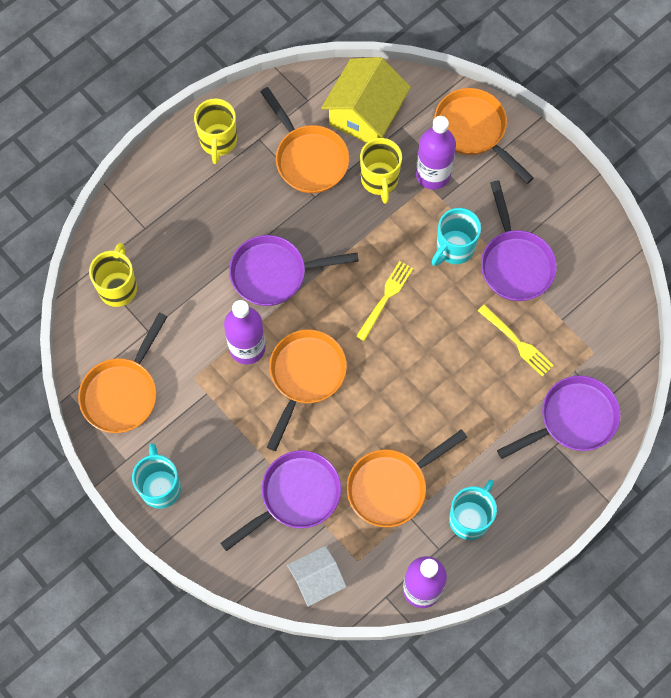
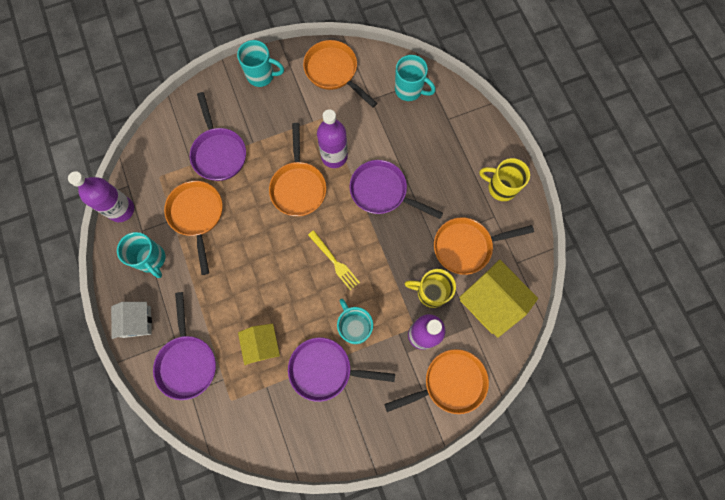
camera: 110 degrees right, 5 degrees up
(118, 287) = (409, 90): yellow mug -> turquoise mug
(274, 273) = (382, 192): purple pan -> purple pan turned 75 degrees counterclockwise
(305, 376) = (298, 187): orange pan -> orange pan turned 45 degrees clockwise
(317, 580) = (159, 147): white house -> white house (137, 322)
(517, 342) = (262, 345): yellow fork -> yellow house

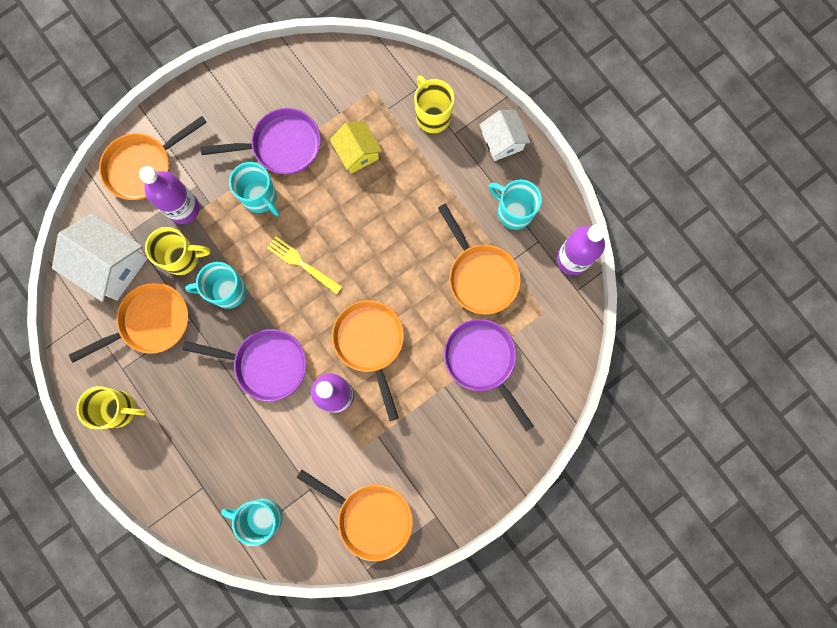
camera: 165 degrees right, 5 degrees up
(187, 361) = (432, 116): purple pan -> yellow mug
(261, 76) = (464, 485): turquoise mug -> turquoise mug (227, 291)
(491, 302) = (111, 265): yellow house -> white house

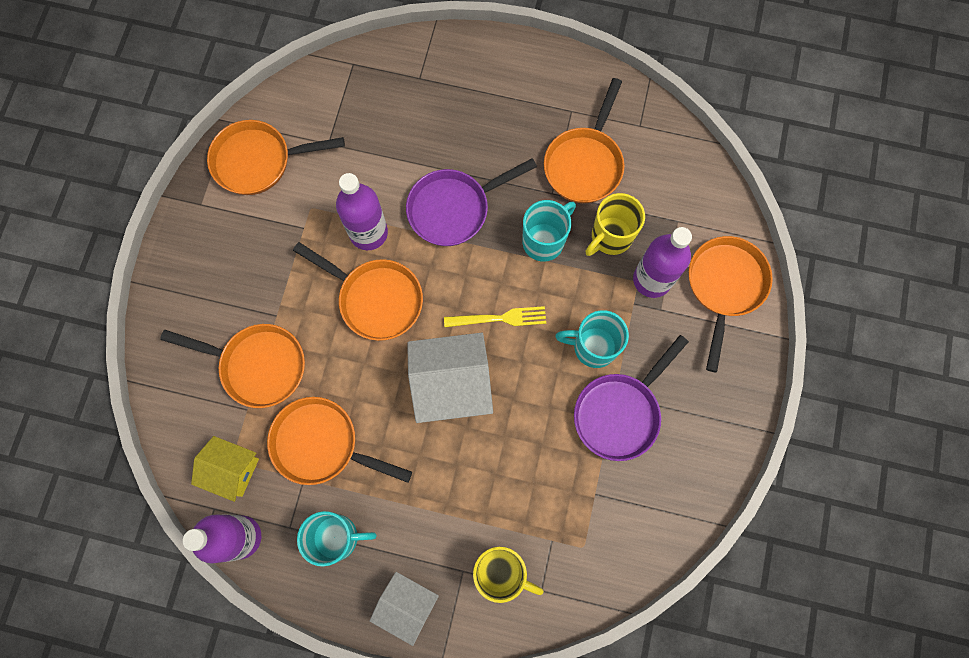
camera: 140 degrees right, 5 degrees down
(111, 265) = (665, 182): white house -> white house (451, 384)
(119, 409) = (543, 81): yellow mug -> none
(262, 517) = (350, 94): turquoise mug -> none
(357, 153) = (542, 467): yellow house -> yellow house (232, 470)
(482, 361) = (257, 365): purple pan -> orange pan

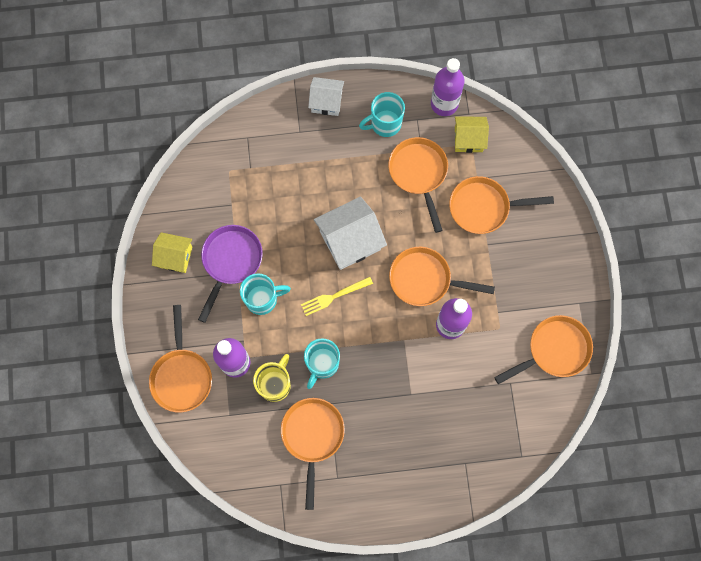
camera: 160 degrees right, 0 degrees up
(322, 444) = (419, 174): orange pan -> orange pan turned 105 degrees counterclockwise
(454, 208) = (396, 365): purple pan -> none
(501, 571) = (276, 139): yellow mug -> none
(693, 446) = (175, 257): none -> yellow house

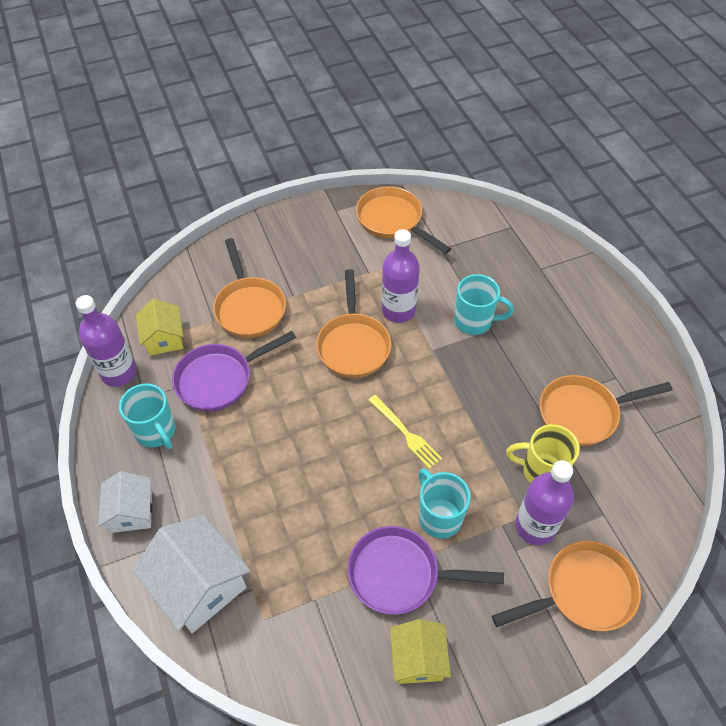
camera: 105 degrees left, 20 degrees down
(322, 364) = (494, 425): turquoise mug -> turquoise mug (474, 321)
(350, 240) = (327, 433): white house -> white house (199, 585)
(419, 174) = (219, 379): orange pan -> purple pan

